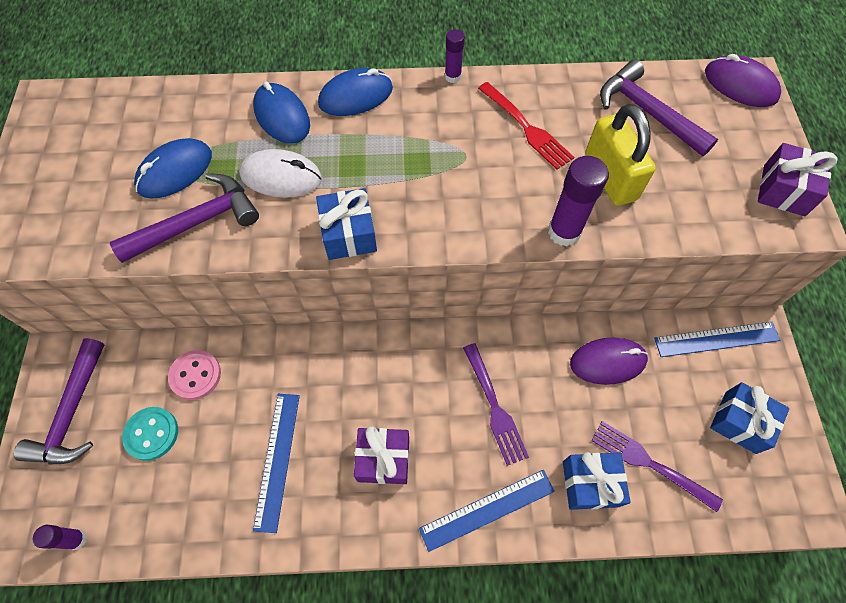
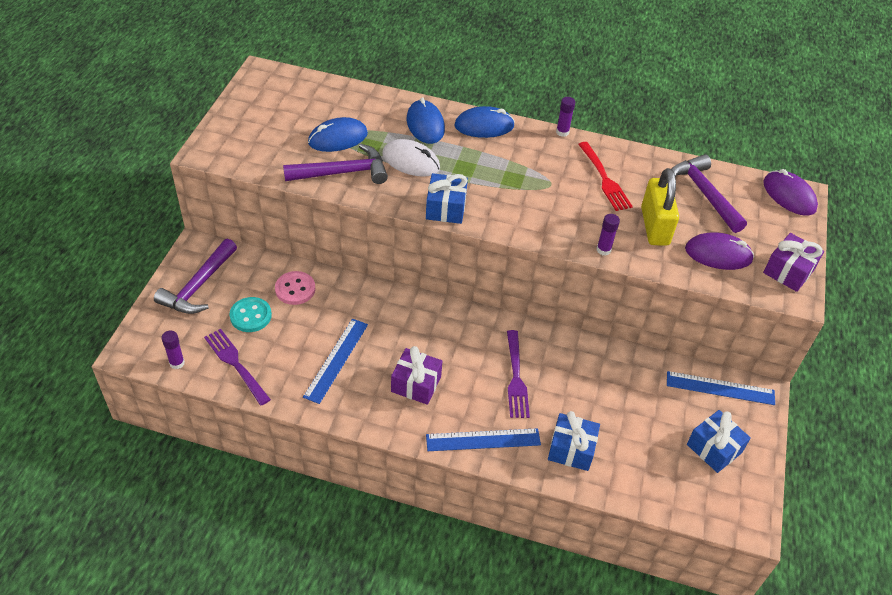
camera: 15 degrees right, 15 degrees down
(564, 232) = (603, 250): purple glue stick -> purple glue stick, size x0.58
(608, 362) = (621, 376): purple mouse -> purple mouse (718, 254)
(650, 464) = (626, 452): purple fork -> purple fork (236, 364)

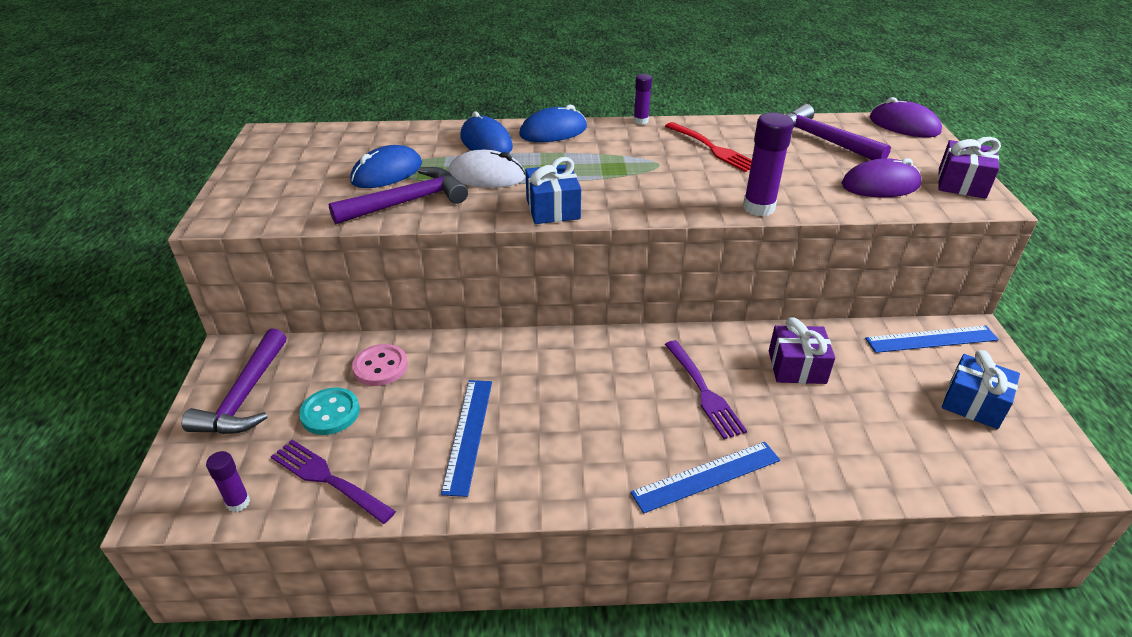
camera: 15 degrees left, 10 degrees down
(416, 384) = (586, 434): purple gift -> purple gift (797, 367)
(571, 449) = (819, 454): blue gift -> none
(603, 250) = (758, 208): purple glue stick -> purple glue stick, size x1.71
(654, 226) = (796, 176): yellow padlock -> none

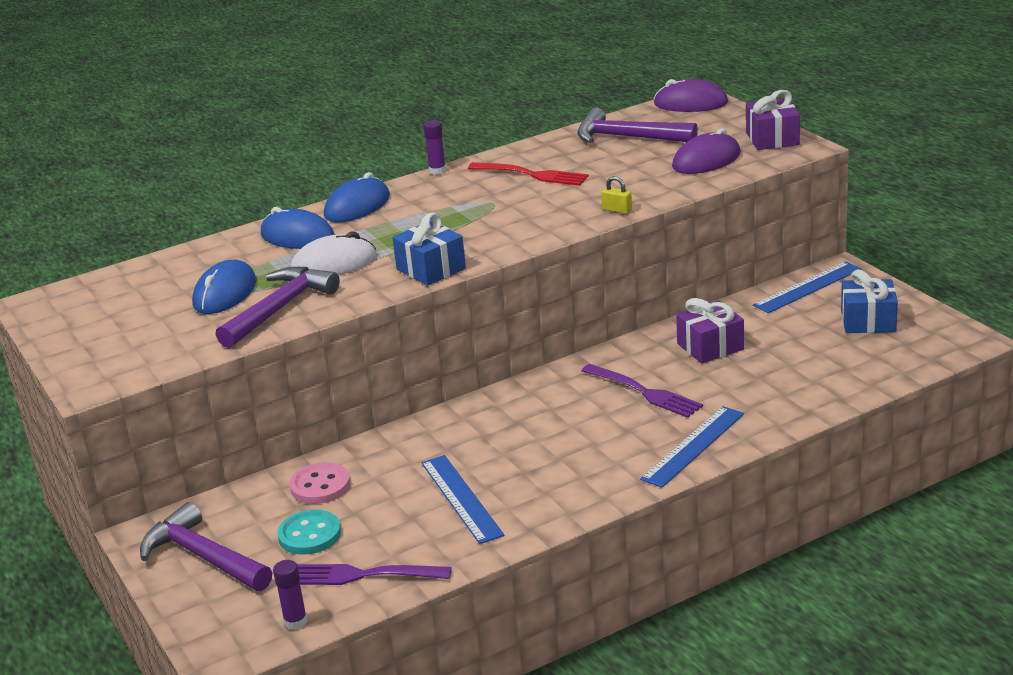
camera: 25 degrees left, 10 degrees down
(245, 396) = (204, 557): purple hammer -> purple hammer turned 150 degrees clockwise
(758, 208) = (617, 210): purple glue stick -> yellow padlock

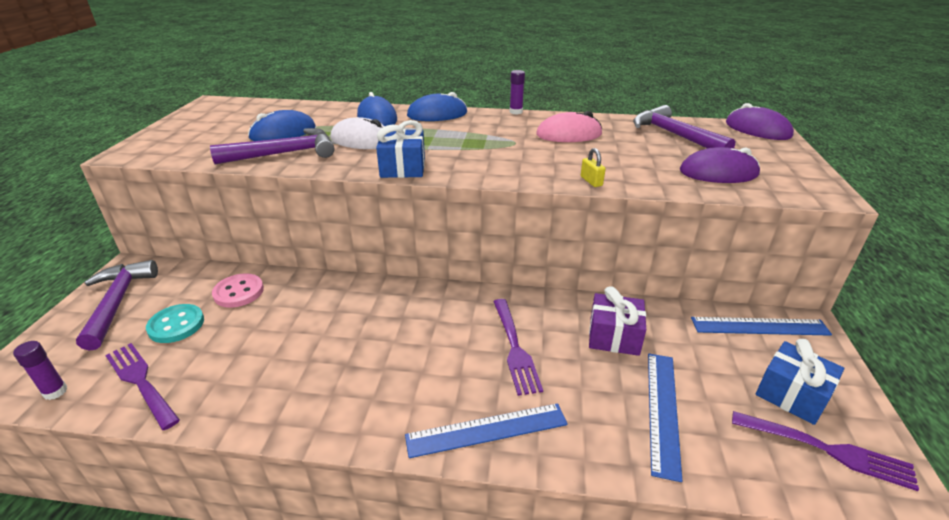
camera: 35 degrees right, 5 degrees up
(461, 498) = (282, 359): blue ruler -> blue ruler (663, 410)
(531, 175) = (569, 134): red fork -> pink mouse
(772, 139) = (802, 177): purple gift -> none
(913, 341) = (825, 449): none -> purple fork

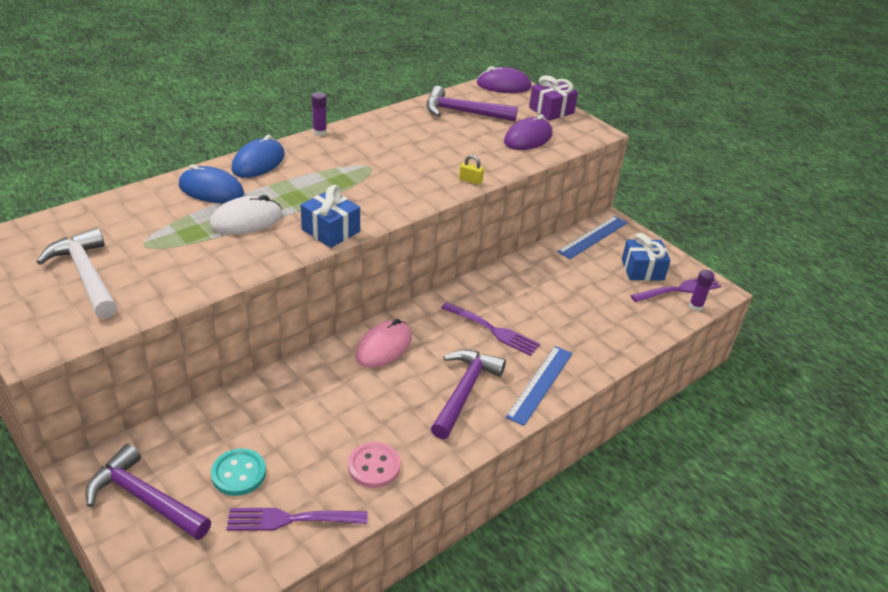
camera: 50 degrees left, 5 degrees up
(55, 392) = (236, 574): purple glue stick -> purple glue stick (695, 306)
(223, 132) = (86, 275): none -> white hammer
(239, 292) = (242, 419): pink button -> pink button (374, 466)
(283, 133) = (153, 246): blue mouse -> none
(284, 154) = (205, 266): purple hammer -> purple hammer (464, 391)
(569, 134) = (395, 141): pink mouse -> pink mouse (384, 347)
(614, 336) = (534, 288): purple gift -> purple gift (551, 110)
(663, 410) = (602, 316): blue ruler -> none

